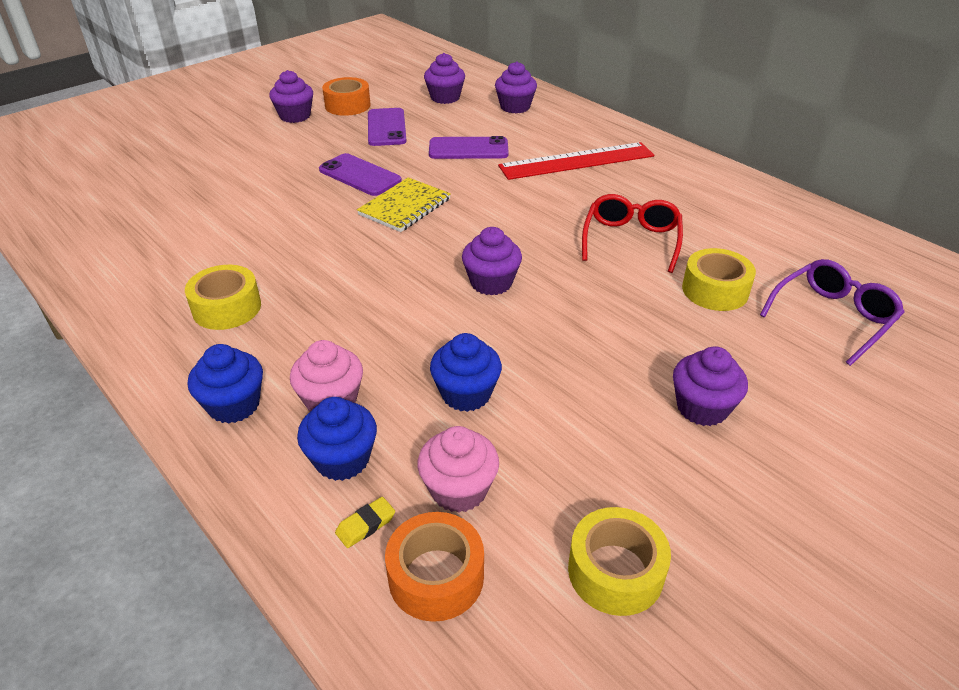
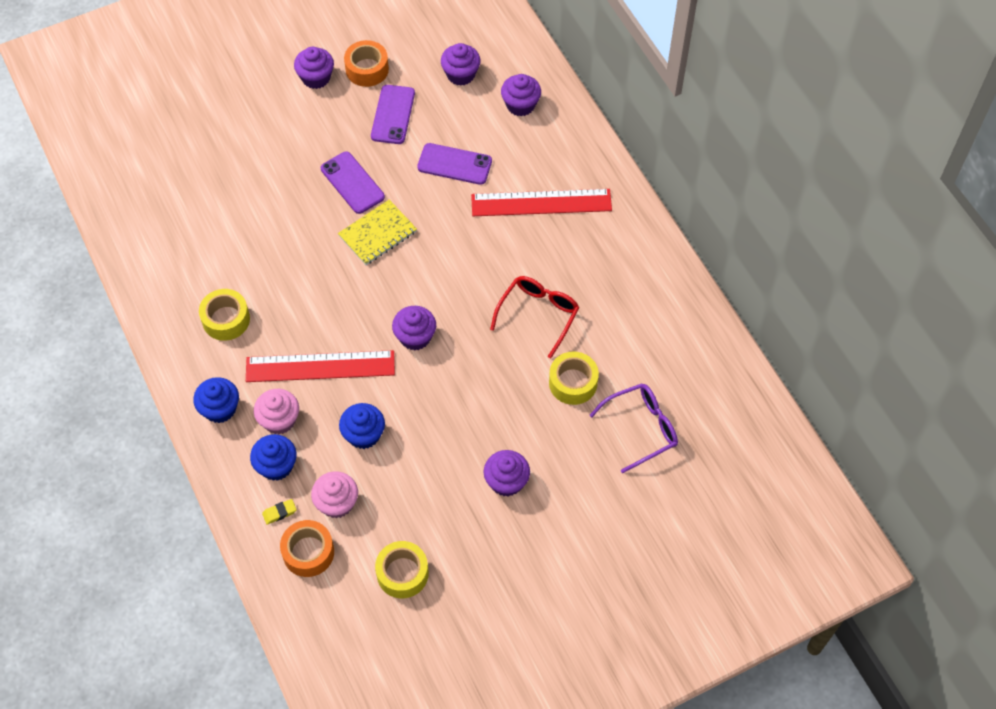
camera: 15 degrees right, 20 degrees up
(374, 332) = (320, 366): none -> red ruler

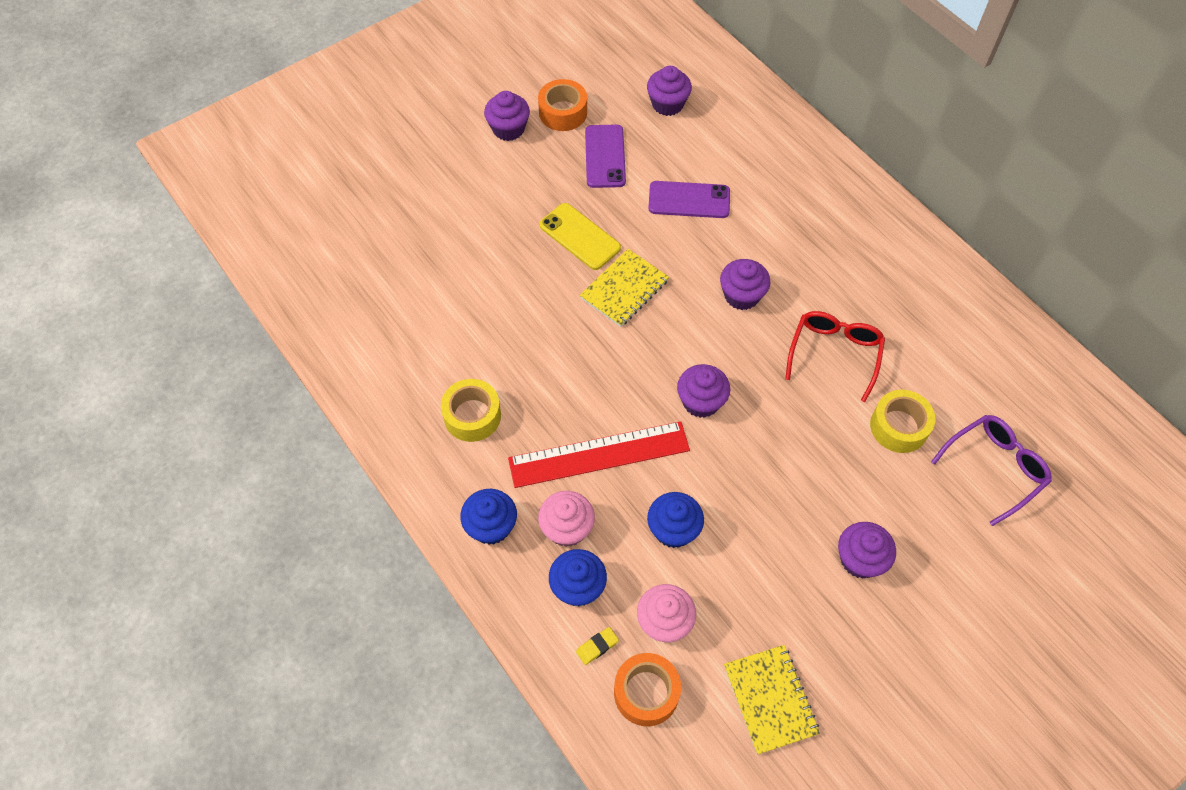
camera: 10 degrees left, 0 degrees up
(352, 183) = (580, 236): purple phone -> yellow phone
(402, 573) = (770, 699): yellow tape -> yellow notebook
(520, 105) = (742, 127): purple cupcake -> purple cupcake (741, 295)
(541, 203) = (797, 228): red ruler -> none

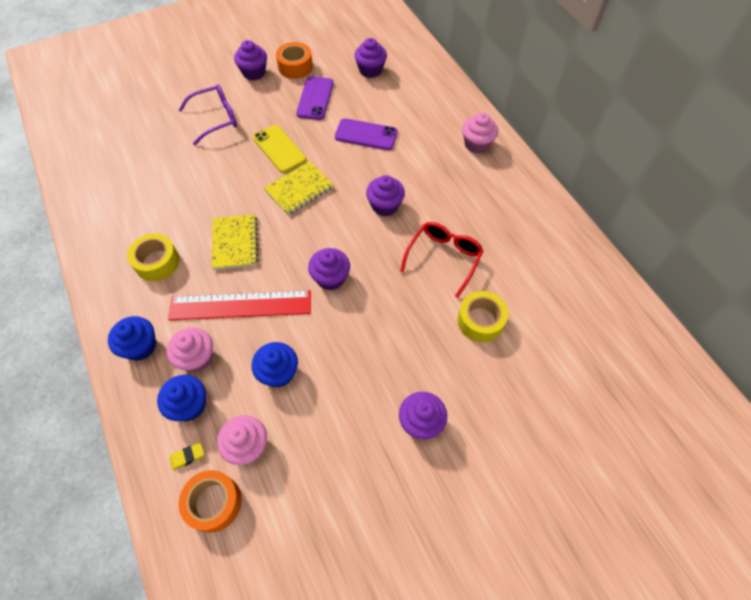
camera: 10 degrees right, 0 degrees up
(770, 699) = (313, 528): yellow notebook -> yellow notebook (235, 243)
(836, 193) = (476, 144): none -> pink cupcake
(995, 468) = (551, 366): purple glasses -> purple glasses (216, 118)

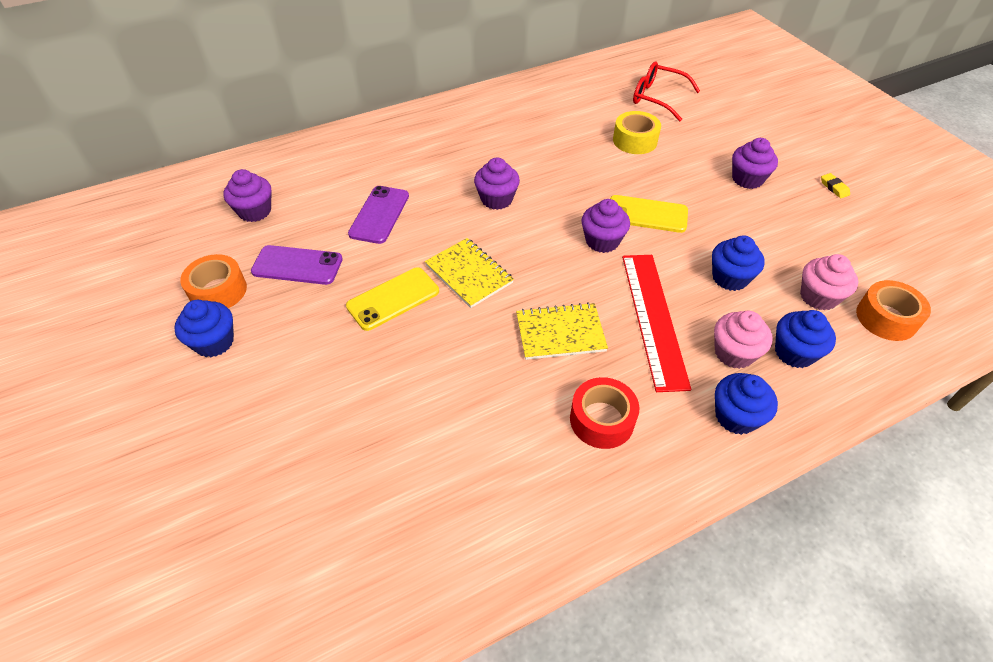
camera: 90 degrees left, 10 degrees down
(157, 262) = (602, 420): yellow tape -> red tape
(187, 456) = (851, 346): yellow eraser -> yellow eraser (834, 188)
(216, 118) = (314, 382): purple glasses -> none
(254, 72) = (214, 342): purple cupcake -> blue cupcake
(364, 317) = (647, 214): none -> yellow phone
(444, 258) = (565, 159): red glasses -> red glasses (657, 98)
(476, 144) = (408, 130): pink cupcake -> none

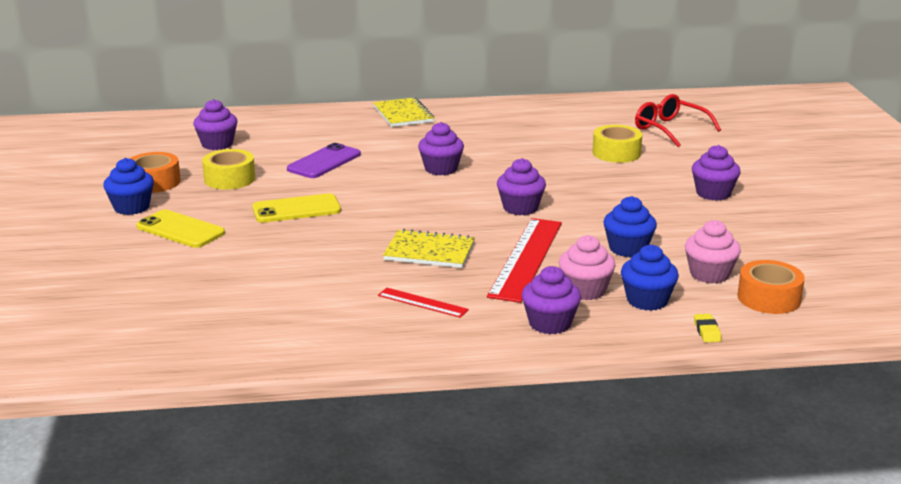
camera: 20 degrees right, 25 degrees down
(297, 265) = (229, 179): purple phone -> yellow tape
(469, 274) = (375, 207): yellow notebook -> yellow notebook (403, 114)
(602, 420) = (422, 302): red tape -> red ruler
(647, 214) = (582, 199): yellow phone -> yellow phone (180, 230)
(736, 416) = (550, 323): blue cupcake -> purple cupcake
(834, 188) = (805, 212): yellow eraser -> yellow eraser (707, 331)

